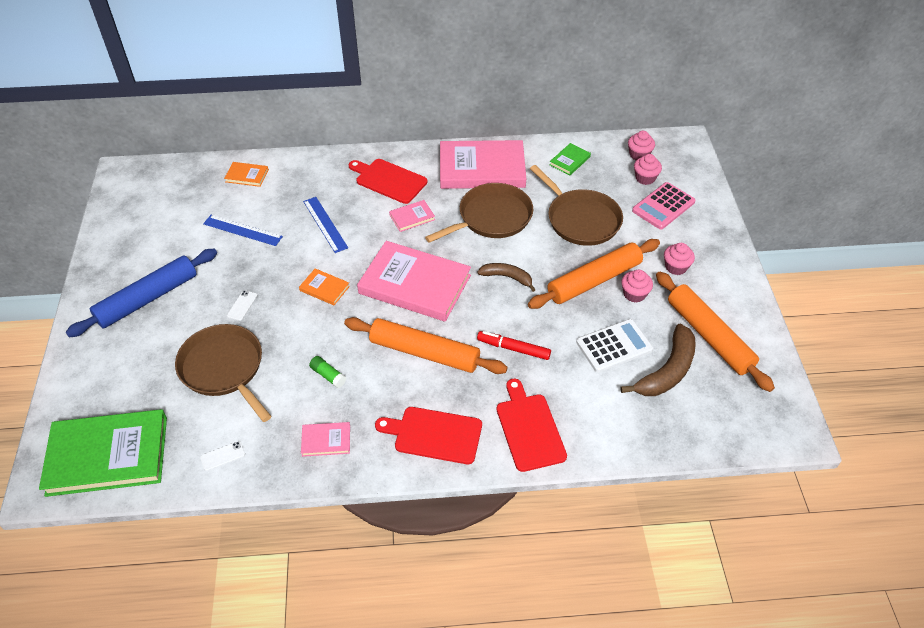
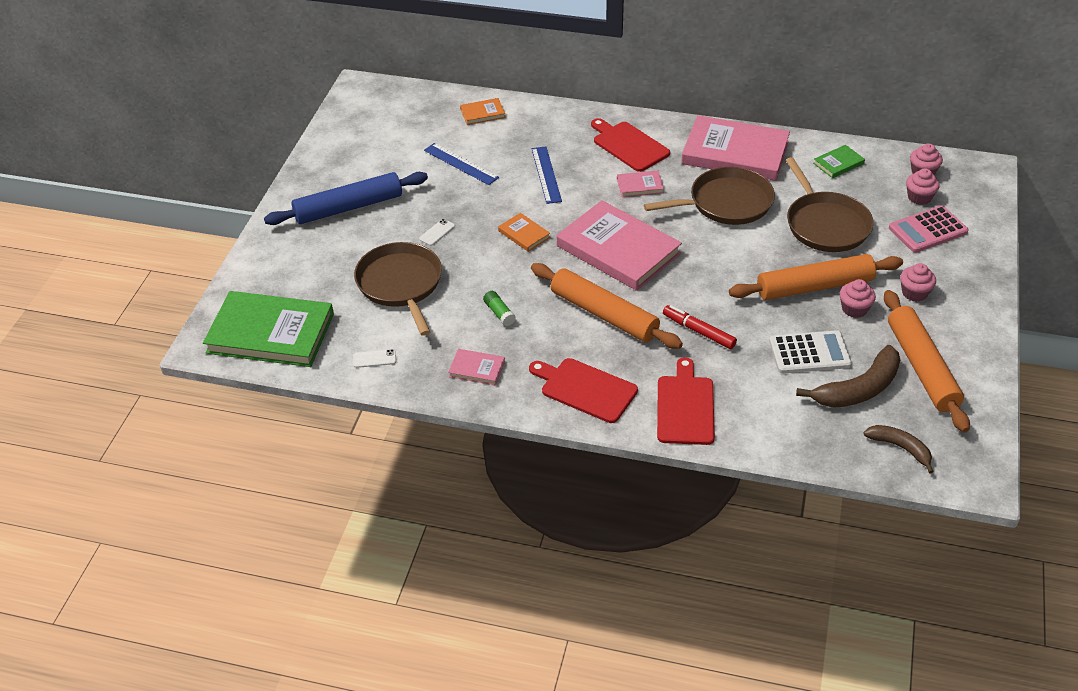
camera: 20 degrees right, 5 degrees down
(247, 176) = (482, 113): orange book -> orange book turned 45 degrees counterclockwise
(507, 277) = (719, 263): brown banana -> brown banana (900, 448)

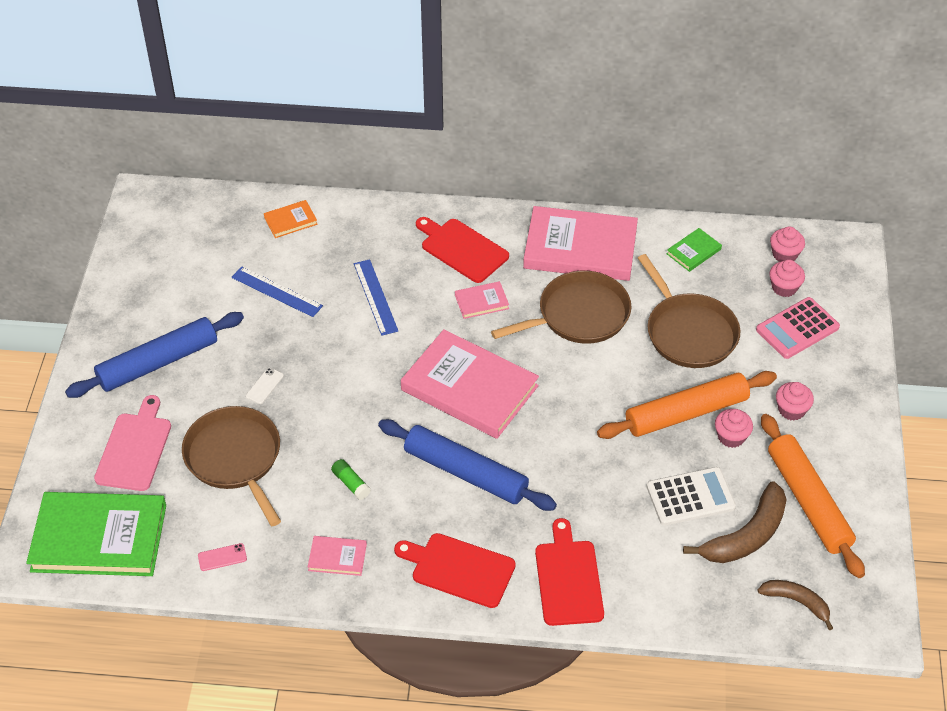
camera: 10 degrees left, 5 degrees up
(315, 269) = (134, 448): none -> pink cutting board
(374, 359) = (222, 557): white phone -> pink phone
(524, 234) = (362, 378): orange book -> none
(603, 314) = (465, 473): orange rolling pin -> blue rolling pin
(698, 331) = (570, 483): red marker -> none

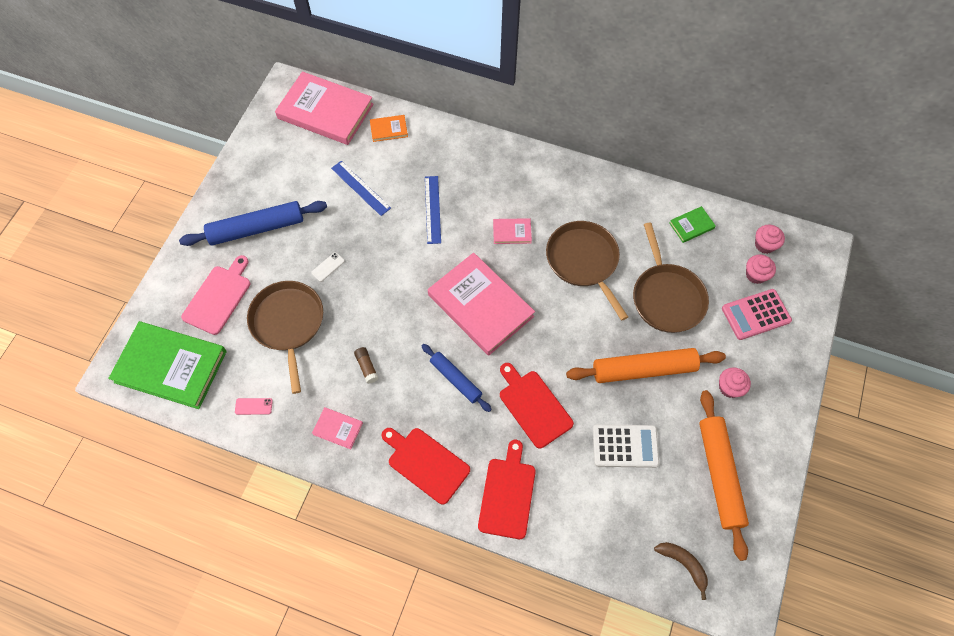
camera: 15 degrees right, 15 degrees up
(351, 483) = (367, 367): green glue stick -> brown glue stick
(462, 249) = (510, 182): red cutting board -> red cutting board (533, 406)
(465, 473) = (455, 379): blue rolling pin -> blue rolling pin, size x0.61
(579, 315) = (584, 261): brown pan -> brown pan turned 105 degrees counterclockwise
(580, 248) = (602, 202): pink book -> pink book (325, 111)
(731, 437) = (673, 400): pink cupcake -> none
(746, 536) = (660, 493): brown banana -> none

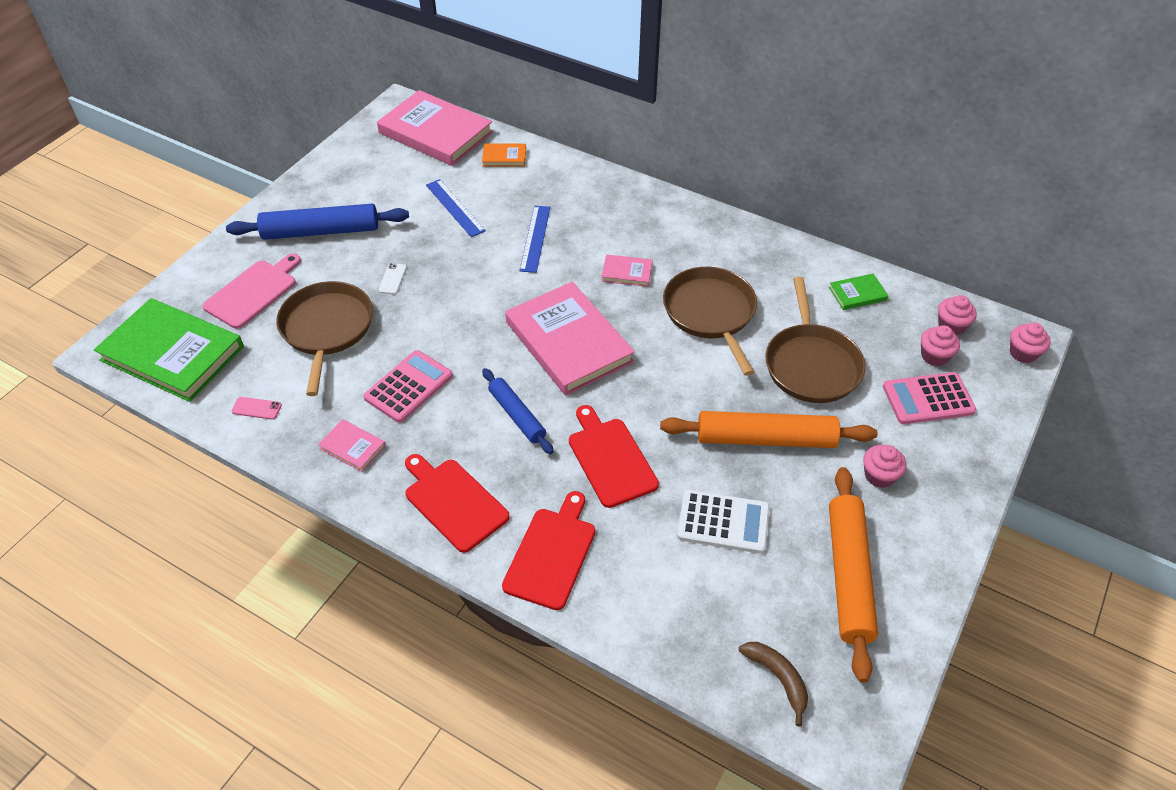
camera: 10 degrees right, 15 degrees down
(328, 267) = (392, 279): white phone -> white phone turned 45 degrees counterclockwise
(367, 367) = (408, 387): brown glue stick -> pink calculator
(819, 262) = (1023, 353): none -> pink cupcake

